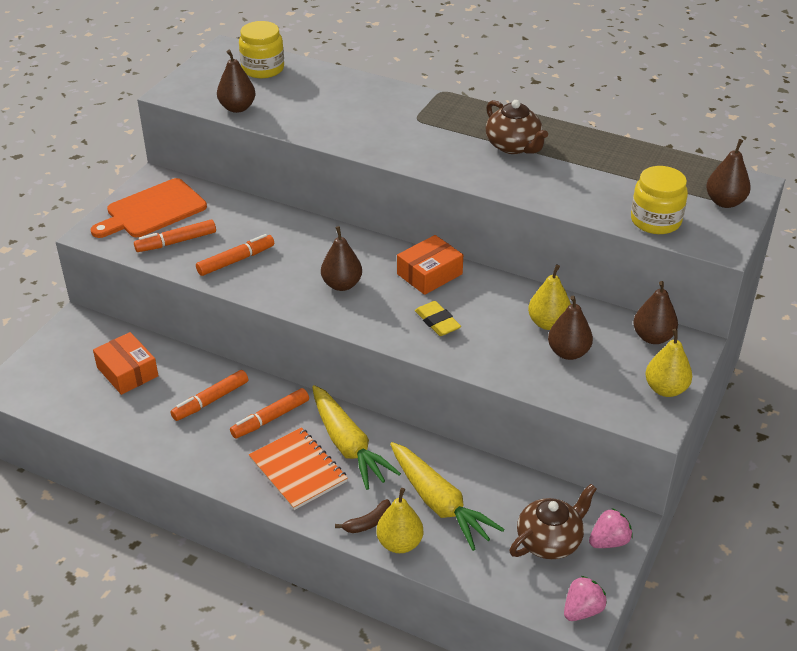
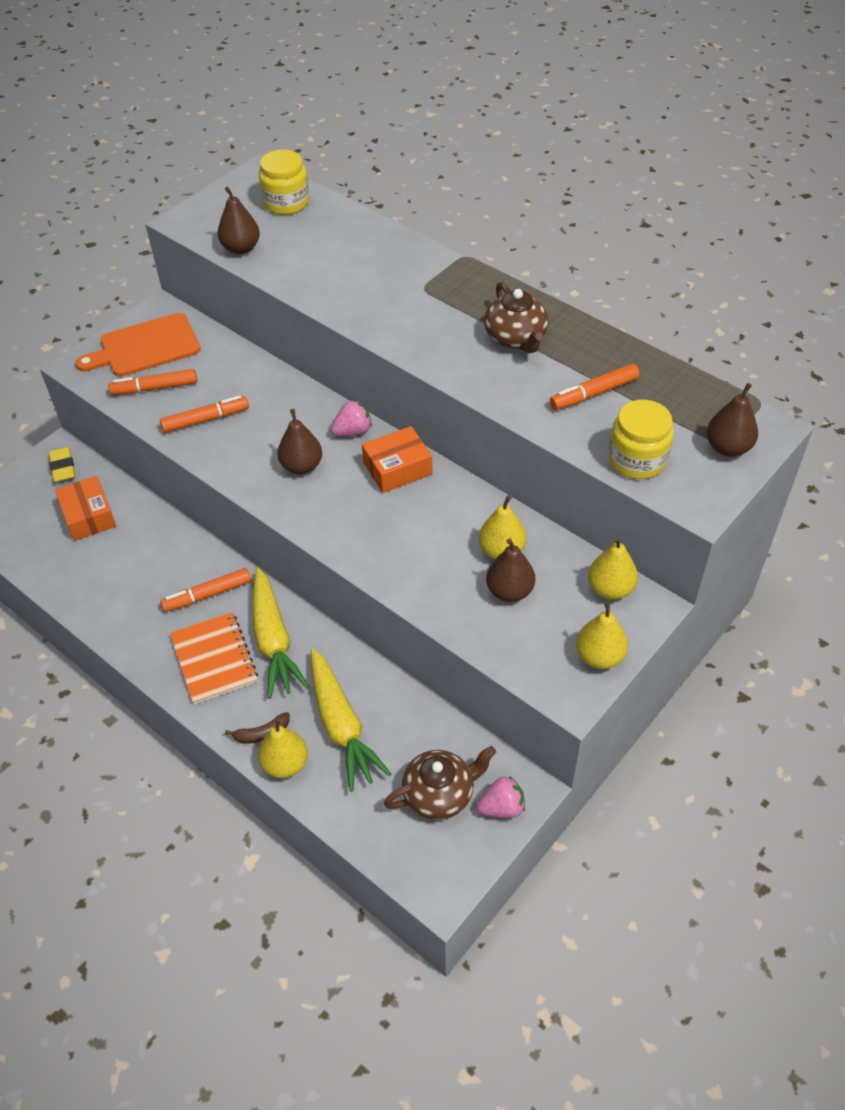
camera: 15 degrees right, 10 degrees up
(210, 401) = (157, 563): orange marker -> orange marker (594, 393)
(437, 322) = (384, 528): yellow eraser -> yellow eraser (63, 467)
(582, 610) = (444, 882): pink strawberry -> pink strawberry (353, 431)
(652, 337) = (610, 589): brown pear -> yellow pear

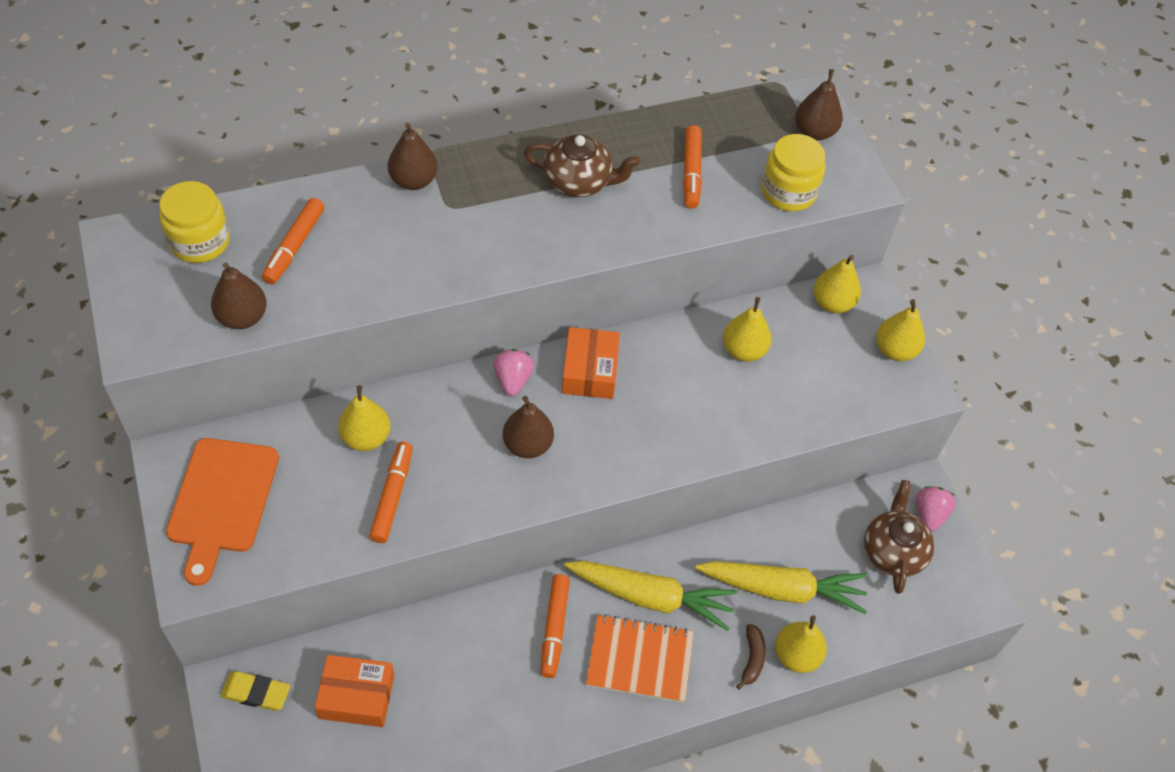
camera: 65 degrees left, 5 degrees up
(155, 388) = (301, 521): orange marker -> orange marker (294, 246)
(243, 384) = (366, 437): none -> yellow pear
(509, 591) = (791, 370): brown pear -> brown pear (413, 181)

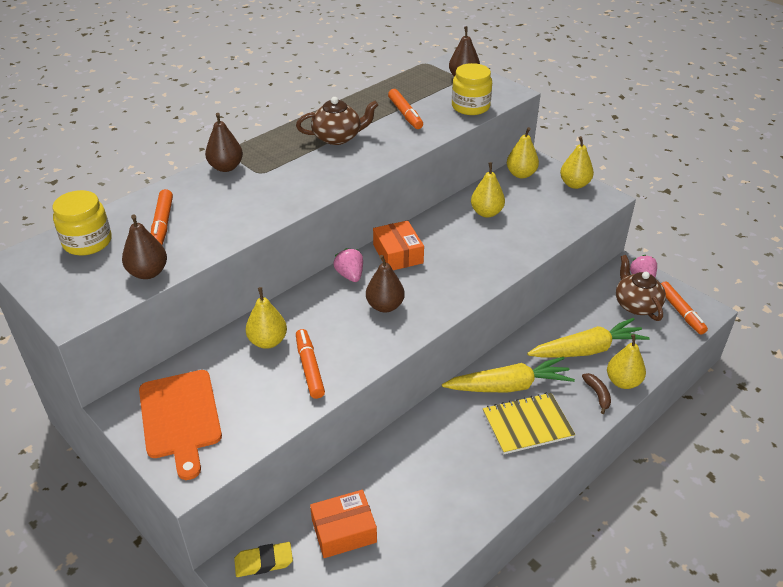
camera: 20 degrees left, 15 degrees down
(554, 628) = (458, 429): orange marker -> orange marker (680, 312)
(639, 660) = (527, 425): orange notebook -> yellow notebook

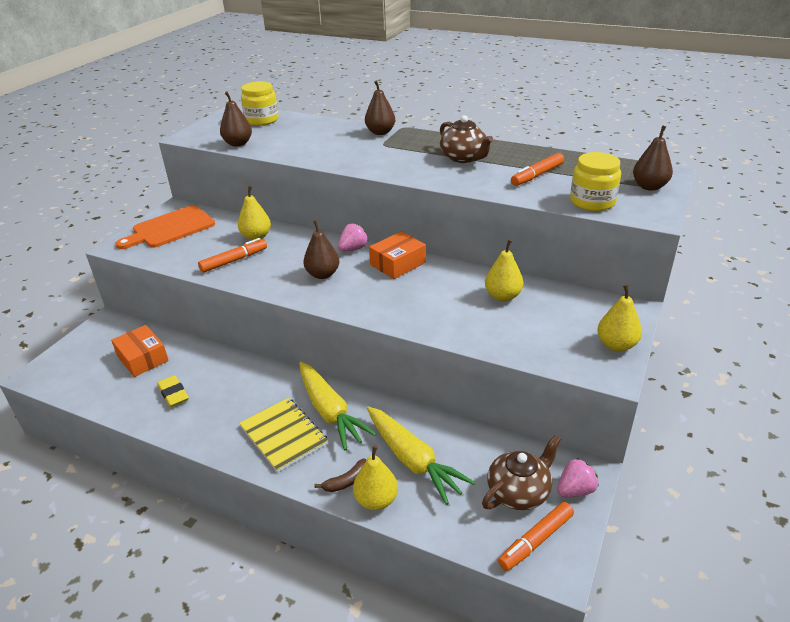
camera: 70 degrees right, 5 degrees down
(162, 224) = (295, 133): orange marker -> none
(264, 562) = (112, 331): yellow eraser -> yellow eraser (173, 394)
(521, 174) = (596, 303): yellow pear -> none

